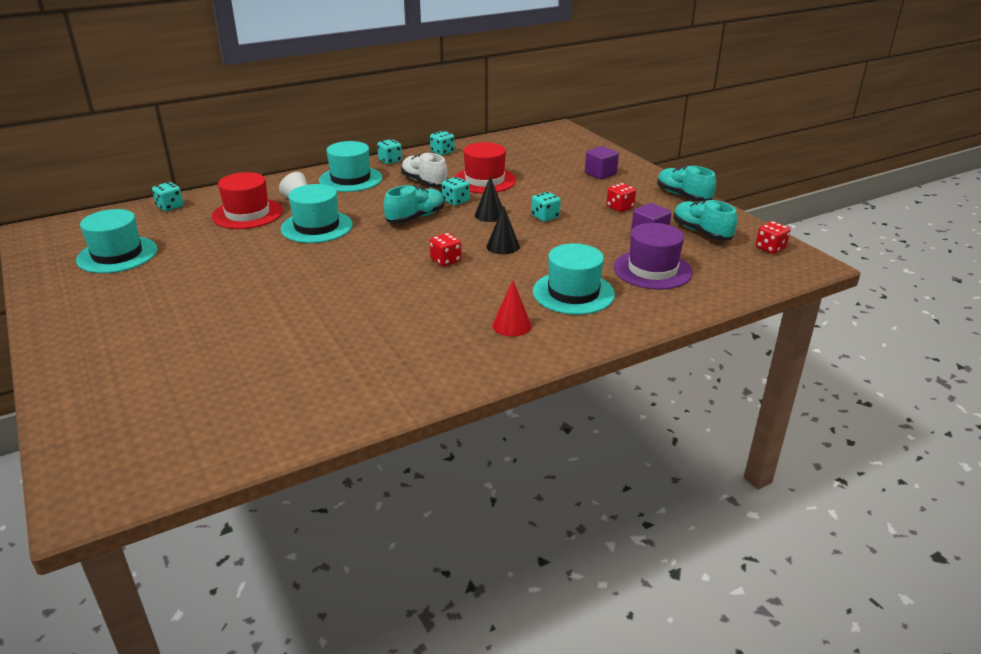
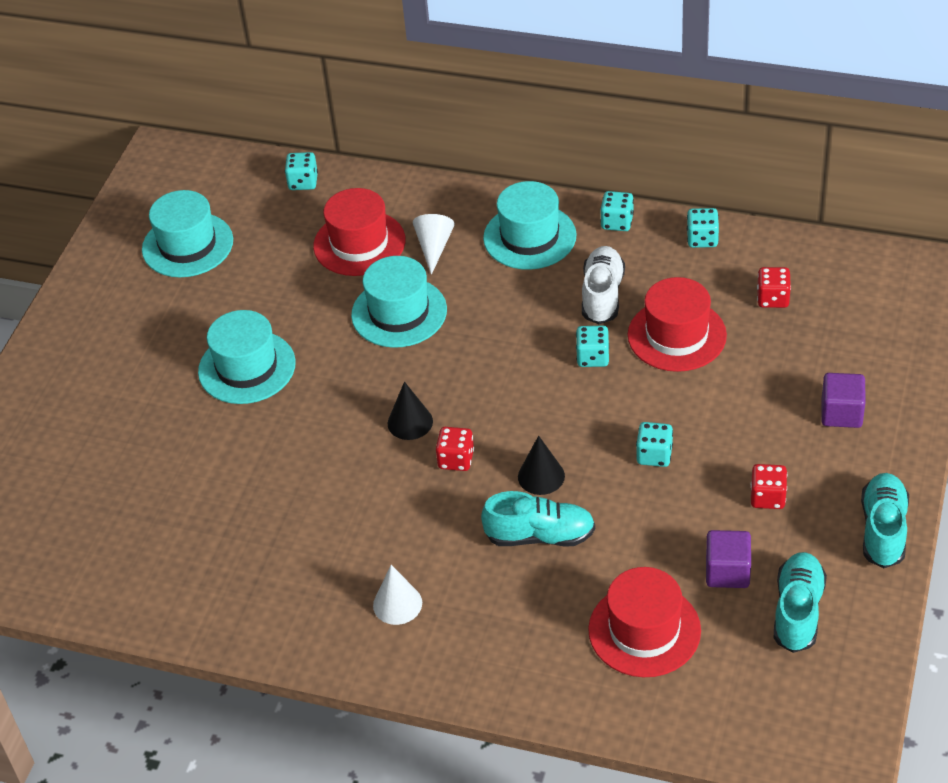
camera: 50 degrees right, 15 degrees up
(416, 217) = (514, 361): turquoise shoe -> turquoise shoe (540, 536)
(490, 215) = (597, 409): black cone -> black cone (410, 422)
(511, 325) = (397, 604): red cone -> white cone
(573, 293) = (513, 603): turquoise hat -> turquoise hat (247, 367)
(652, 270) = (644, 630): purple hat -> red hat
(770, 248) = (838, 698): red dice -> red dice (773, 298)

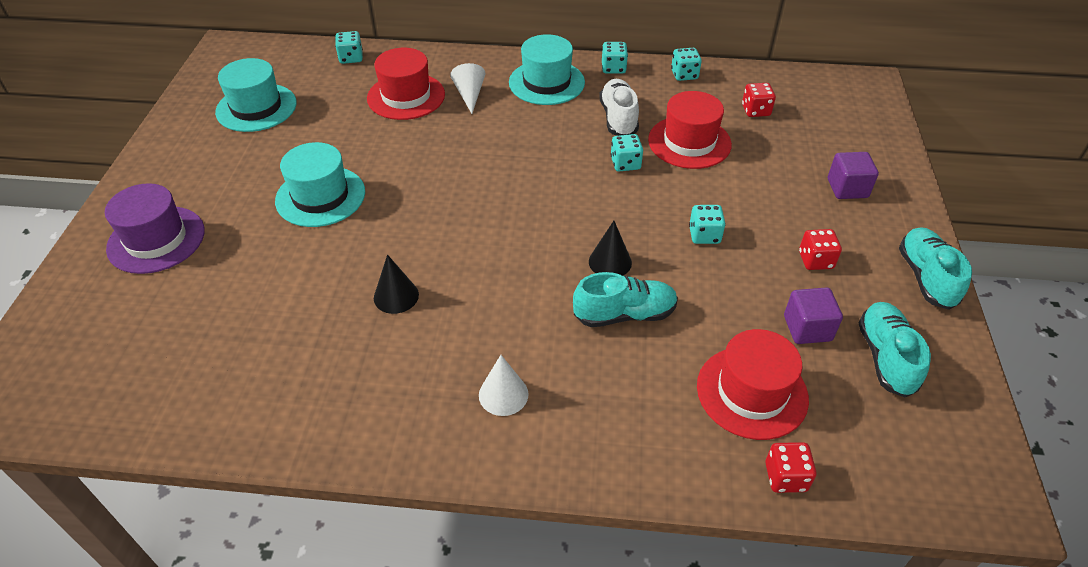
camera: 15 degrees left, 0 degrees up
(74, 402) = (156, 239): none -> purple hat
(399, 312) = (450, 143): turquoise hat -> none
(410, 422) = (479, 228): black cone -> black cone (396, 296)
(456, 459) = (528, 255): red dice -> red dice (785, 477)

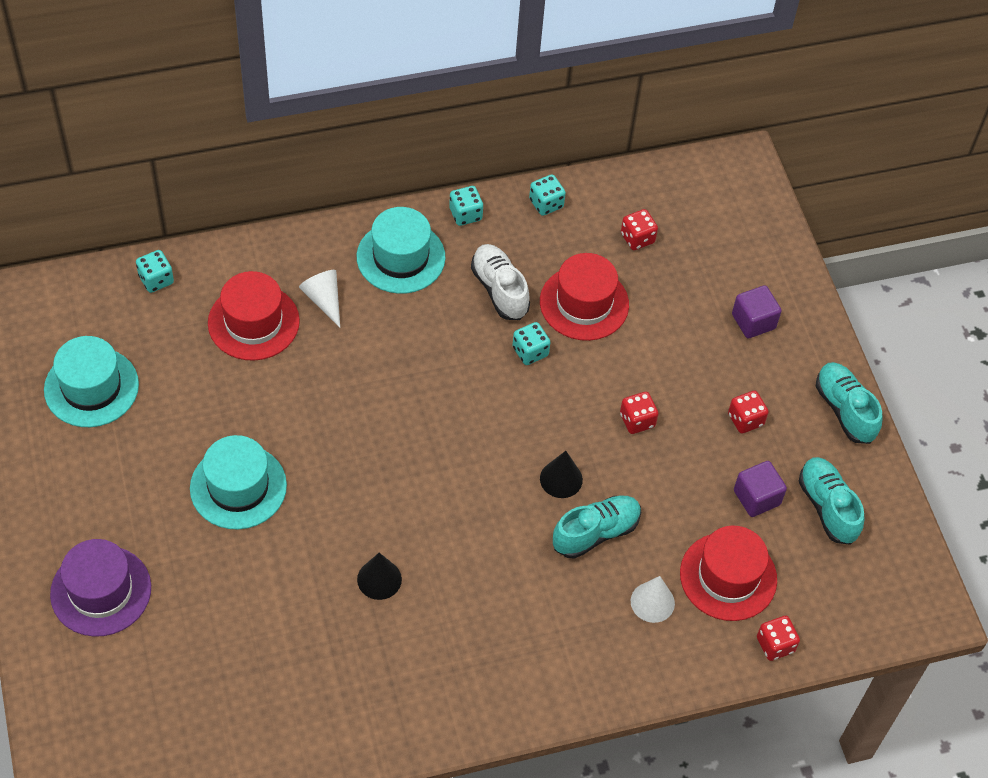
camera: 25 degrees left, 10 degrees up
(503, 394) = (524, 646): white cone -> white cone (652, 602)
(704, 235) = (637, 420): turquoise dice -> red dice

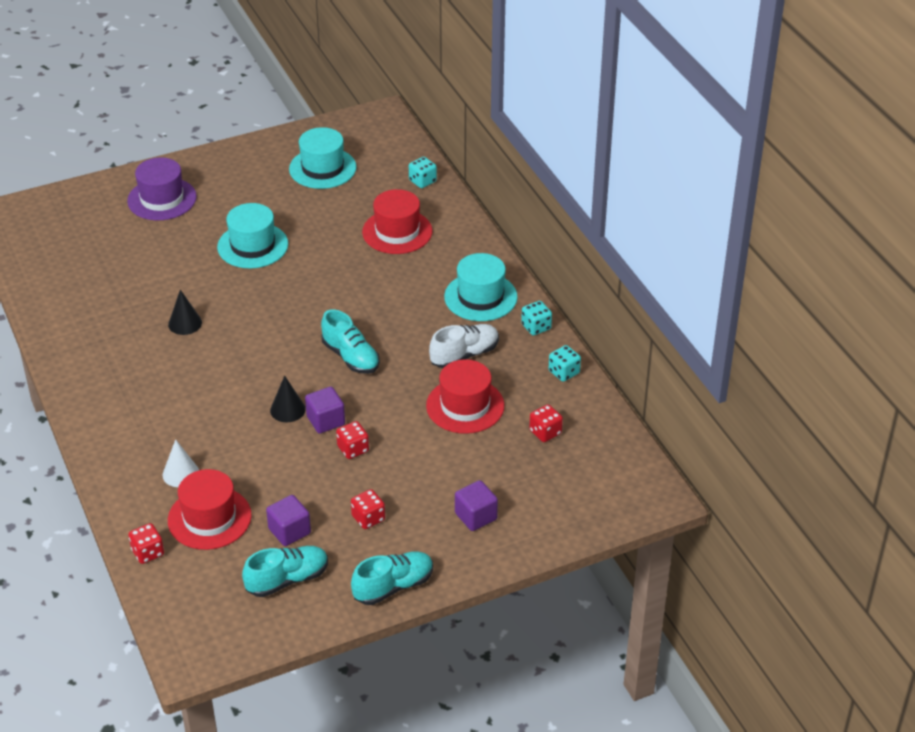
camera: 85 degrees right, 15 degrees down
(324, 300) = (427, 263): white cone -> none
(530, 351) = (407, 379): turquoise dice -> none
(586, 442) = (326, 421): none -> purple cube
(595, 533) = (240, 434): turquoise shoe -> turquoise shoe (350, 357)

